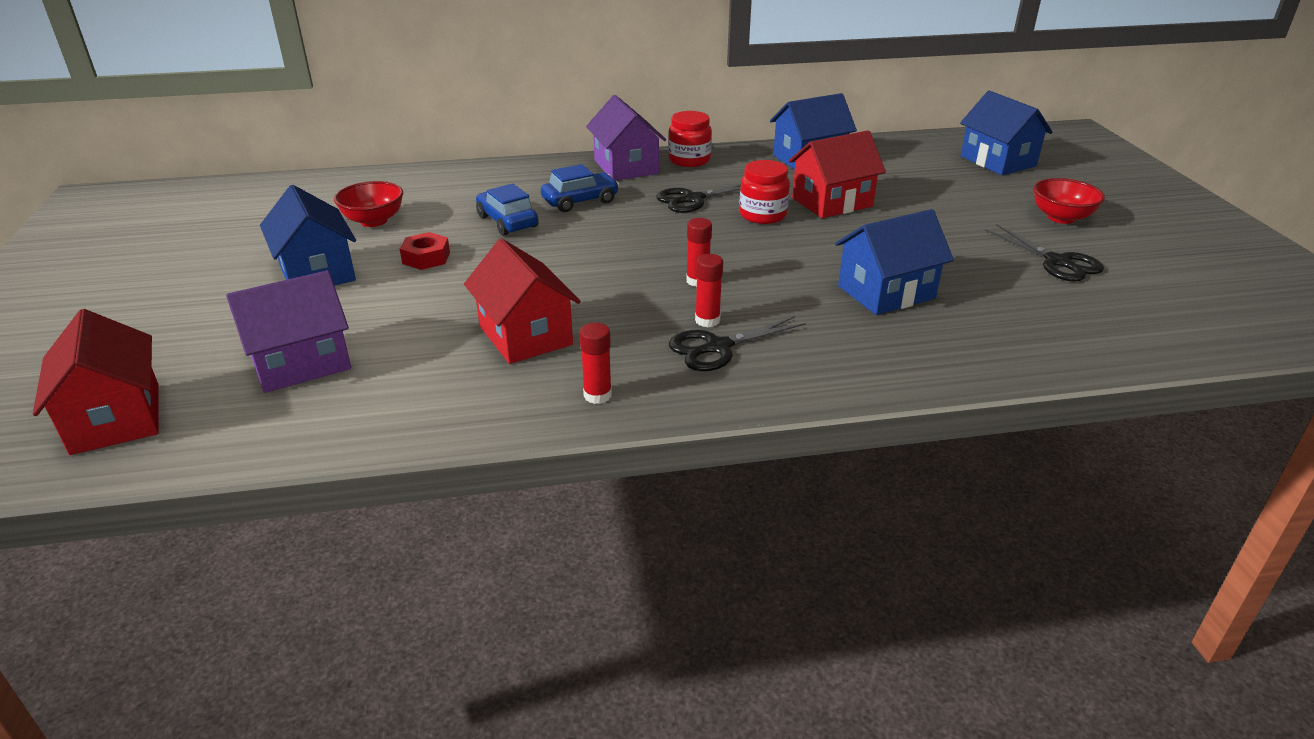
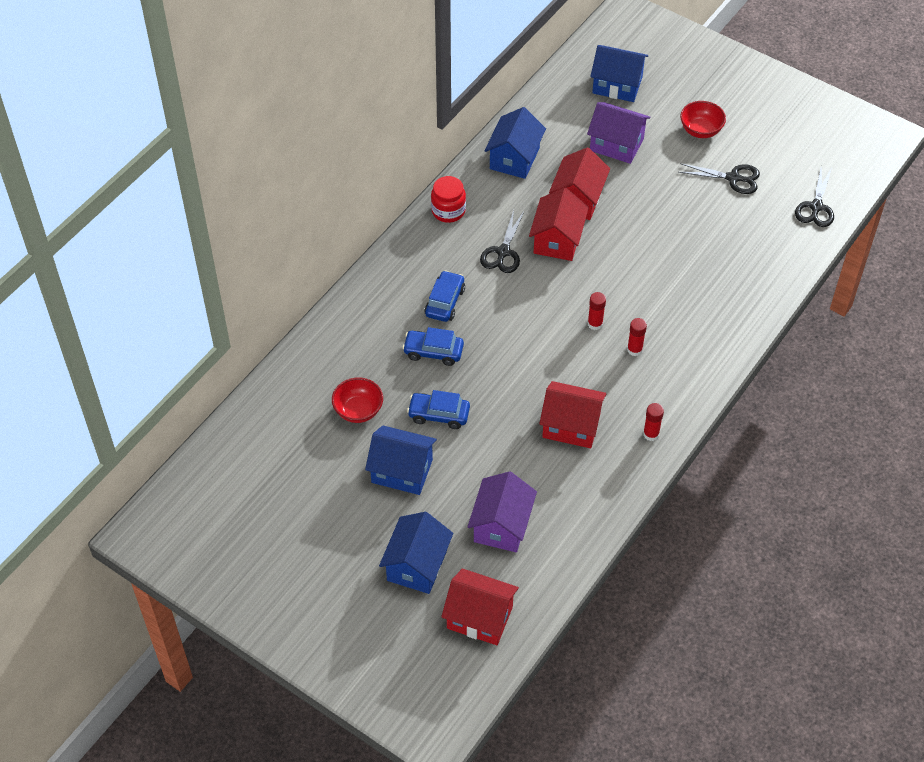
camera: 45 degrees left, 20 degrees up
(426, 258) = (439, 414): red nut -> blue car
(626, 167) = (421, 246): purple house -> purple house (616, 144)
(717, 347) = (660, 364): black scissors -> black scissors (816, 207)
(762, 215) = (557, 240): red jar -> red house
(886, 292) = (685, 265): blue house -> blue house (417, 565)

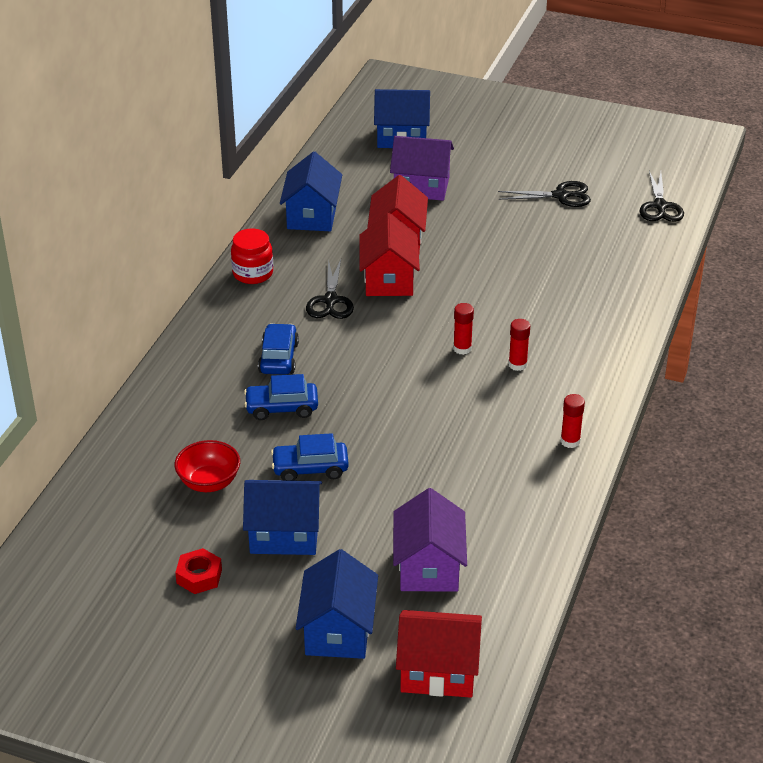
camera: 15 degrees left, 15 degrees down
(328, 494) = (199, 576): none -> red nut
(571, 426) = (473, 450): red house -> none
(700, 130) = (508, 161): red bowl -> none

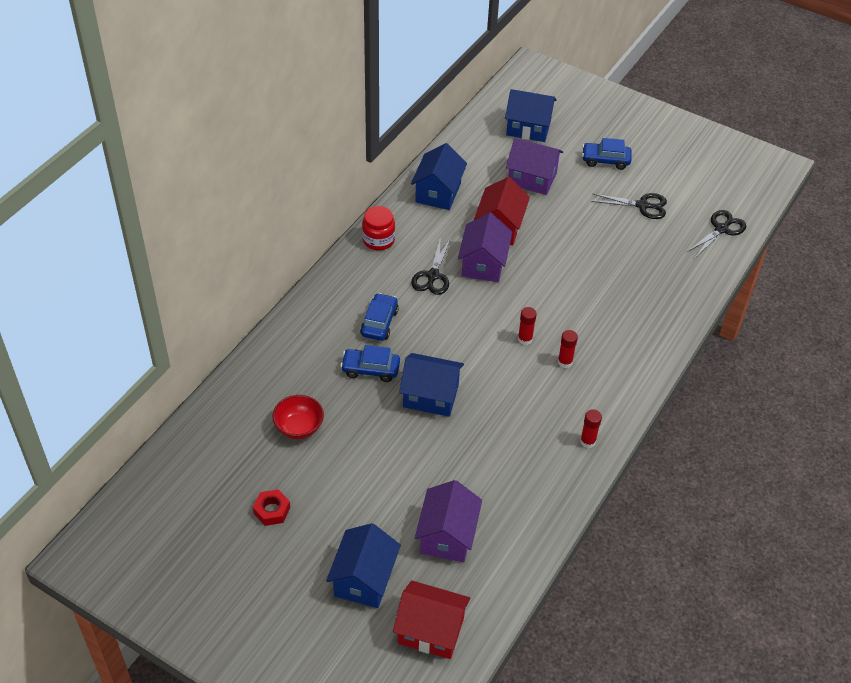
camera: 10 degrees right, 10 degrees up
(284, 534) = (345, 485): blue house -> blue house (430, 396)
(310, 468) = (379, 429): blue car -> blue car (605, 160)
(388, 279) = (483, 264): red house -> purple house
(660, 206) = (721, 229): black scissors -> black scissors turned 150 degrees counterclockwise

